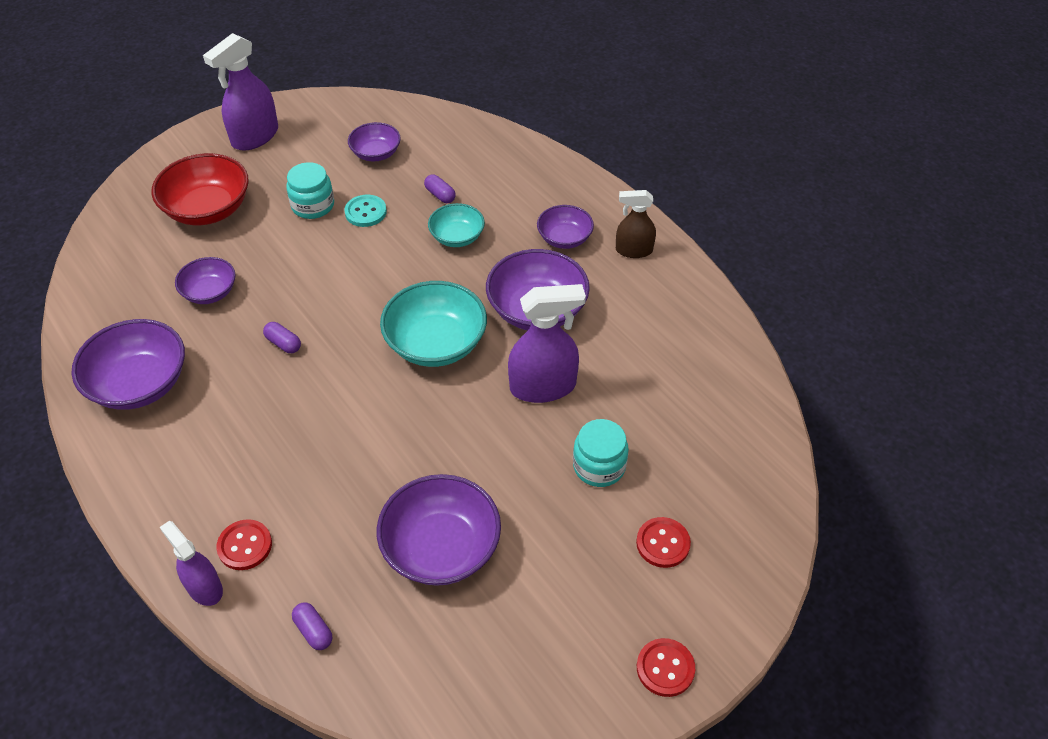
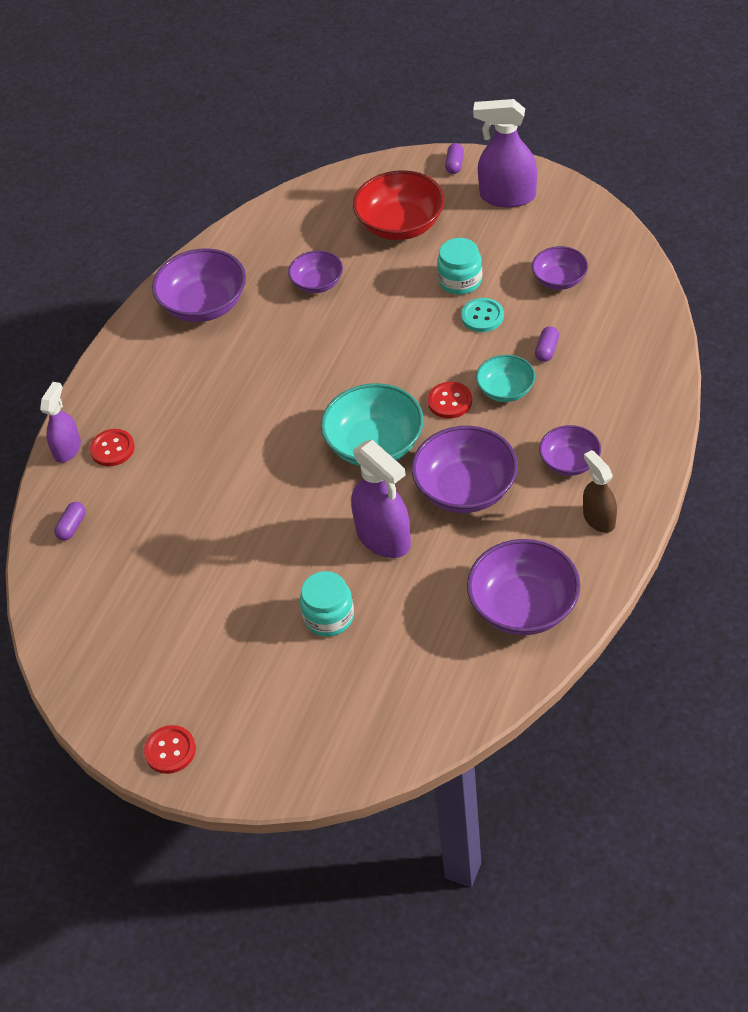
camera: 65 degrees right, 0 degrees up
(283, 343) = (301, 356): purple capsule -> purple capsule (454, 165)
(441, 548) = (184, 559): purple bowl -> purple bowl (523, 606)
(663, 543) = (282, 696): red button -> red button (450, 401)

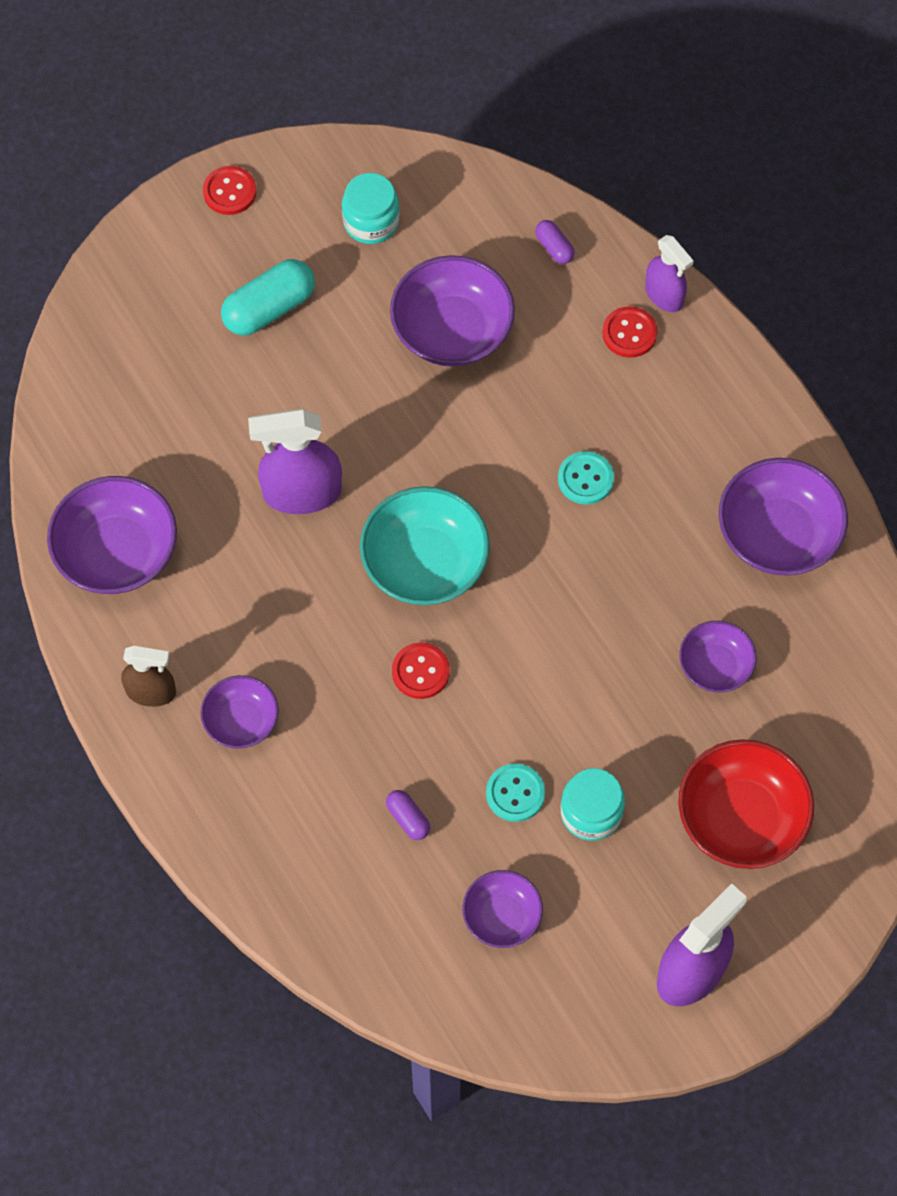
camera: 120 degrees right, 15 degrees up
(243, 407) = (585, 479): none -> turquoise button
(254, 654) = (269, 308): none -> turquoise capsule
(329, 617) = (254, 390): turquoise jar -> turquoise jar (371, 222)
(454, 165) = (802, 956): purple capsule -> none
(465, 489) = (294, 603): purple bowl -> purple bowl (452, 330)
(505, 390) = (388, 735): turquoise bowl -> none

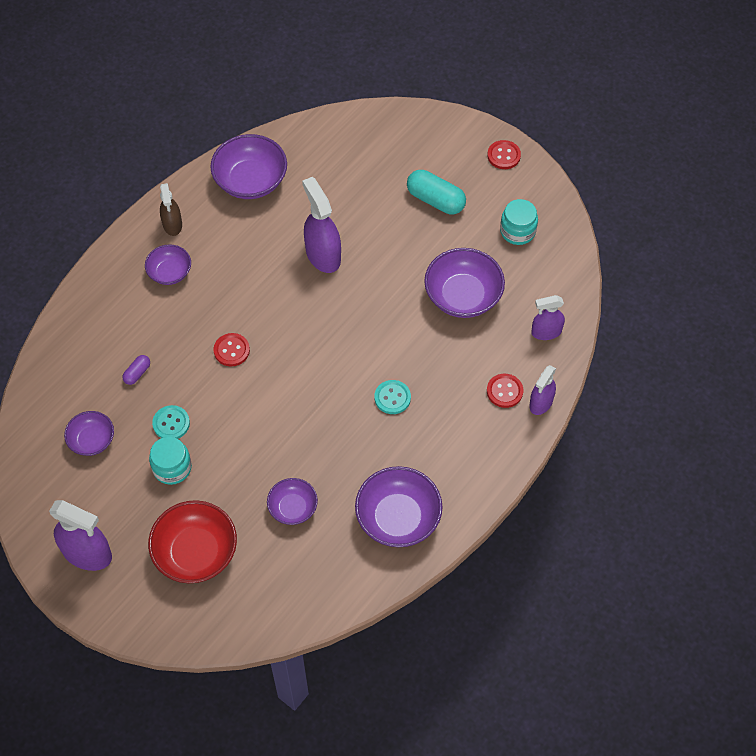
camera: 70 degrees right, 5 degrees down
(425, 563) = (302, 330): turquoise bowl -> none
(554, 248) = (546, 332): purple capsule -> purple spray bottle

